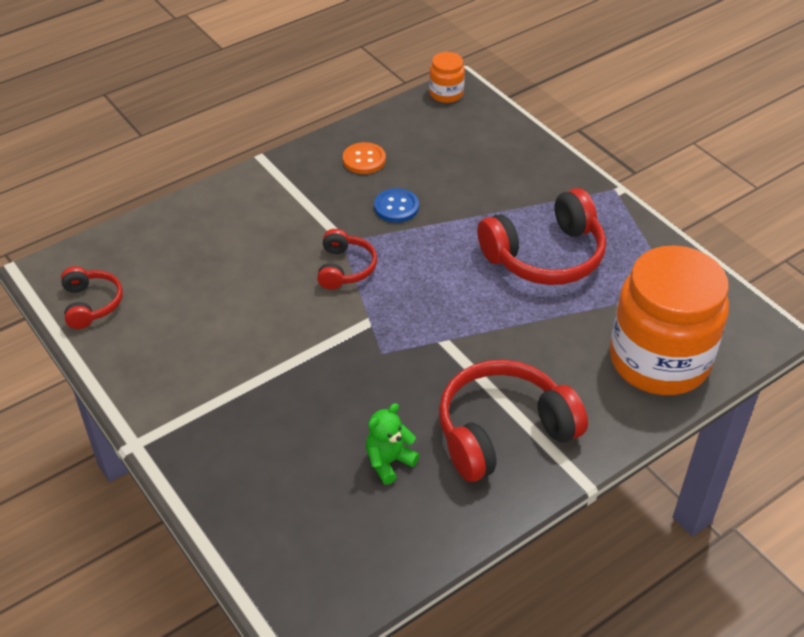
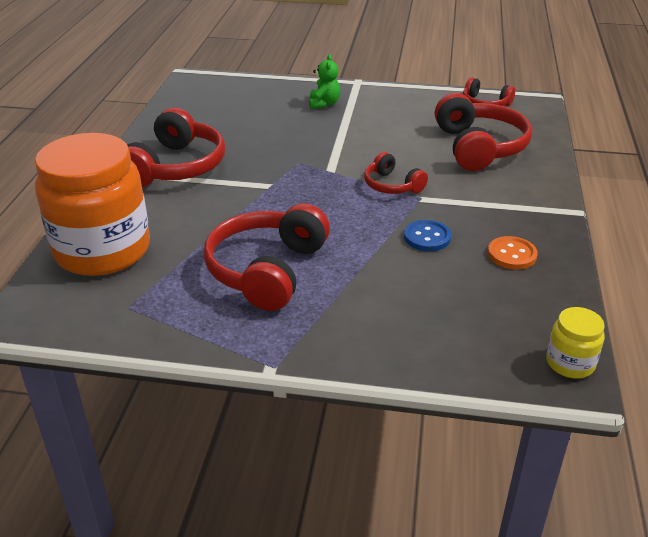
camera: 135 degrees right, 10 degrees down
(206, 257) = (479, 147): none -> red headphones
(389, 462) = (225, 129): green teddy bear -> green teddy bear (324, 104)
(446, 93) = (570, 363): orange jar -> yellow jar

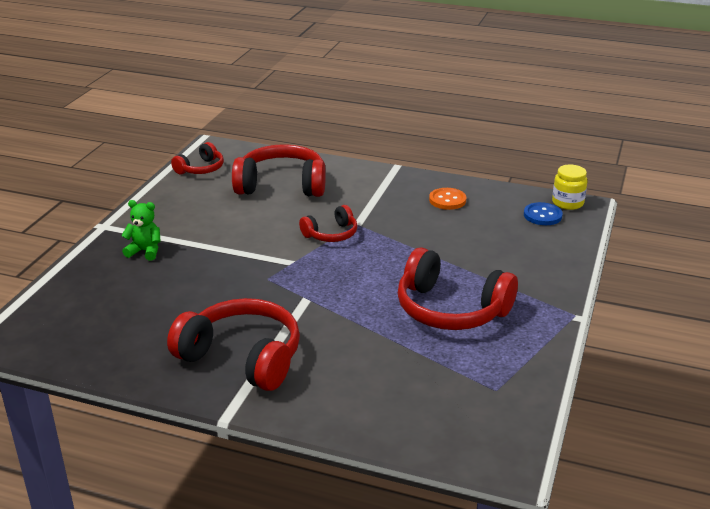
camera: 80 degrees left, 5 degrees down
(102, 250) = (400, 408): orange jar -> none
(427, 237) = (417, 230): blue button -> blue button (542, 215)

